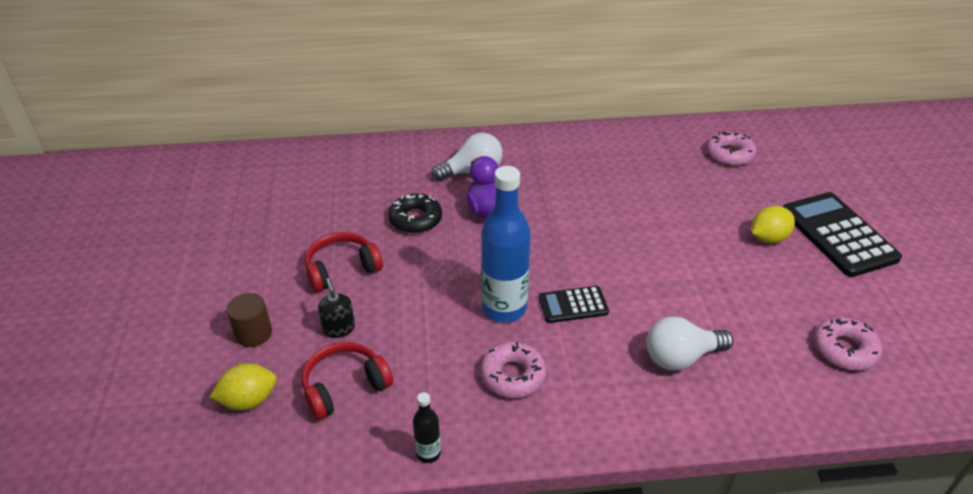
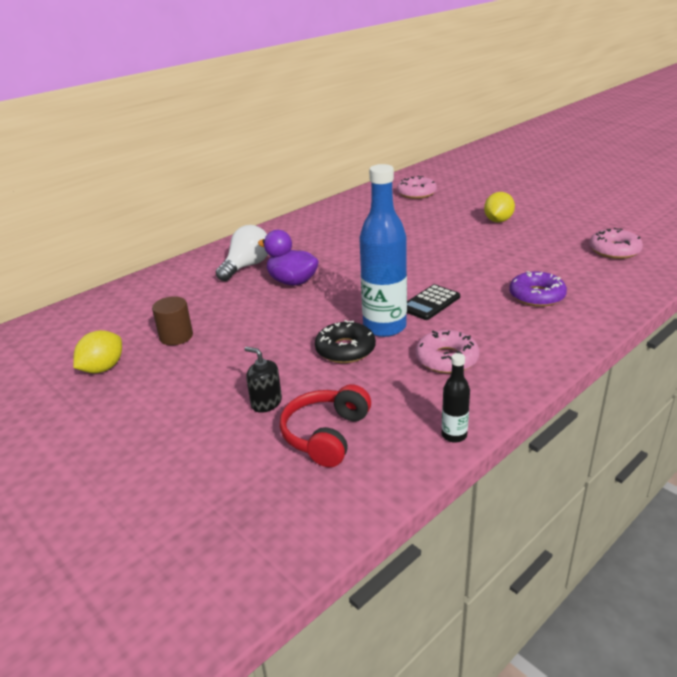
camera: 35 degrees left, 10 degrees down
(249, 400) = (248, 493): yellow lemon -> yellow lemon (103, 368)
(254, 333) = (187, 447): brown cylinder -> brown cylinder (176, 336)
(342, 269) = (214, 366): red headphones -> none
(415, 219) = (238, 310): black donut -> black donut (345, 349)
(681, 357) = (536, 296): white light bulb -> purple donut
(838, 235) = (532, 204): black calculator -> none

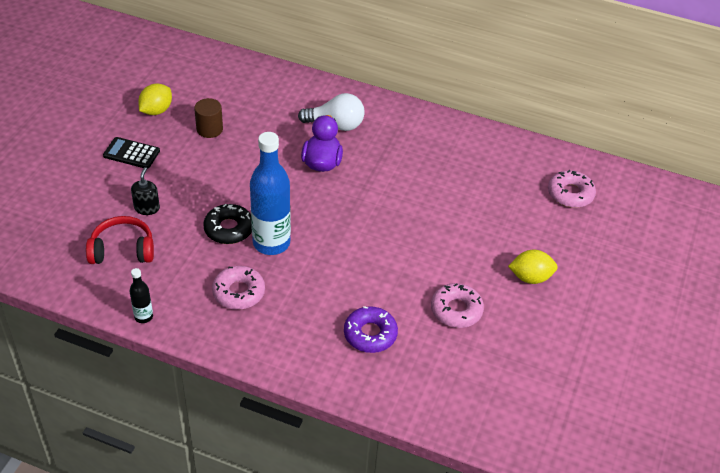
camera: 60 degrees right, 15 degrees up
(103, 368) = (156, 110): yellow lemon -> yellow lemon turned 60 degrees counterclockwise
(430, 303) = (324, 262): black calculator -> black calculator (131, 153)
(614, 250) = (503, 386): pink donut -> pink donut (456, 310)

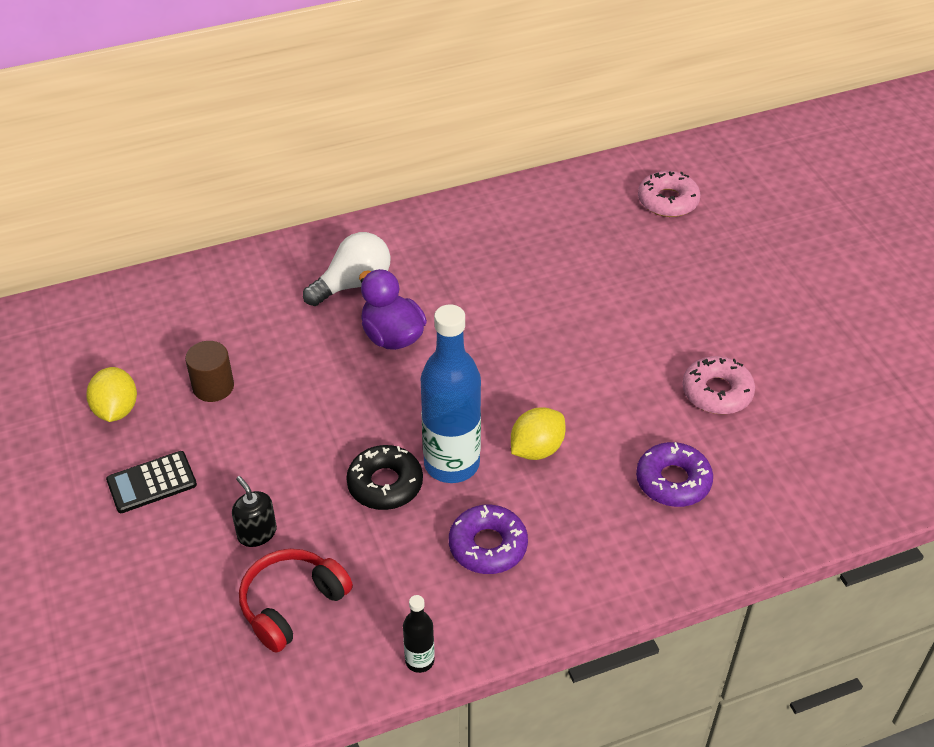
camera: 40 degrees left, 0 degrees up
(238, 292) = (488, 546): pink donut -> purple donut
(530, 277) = (737, 308): yellow lemon -> yellow lemon (536, 449)

